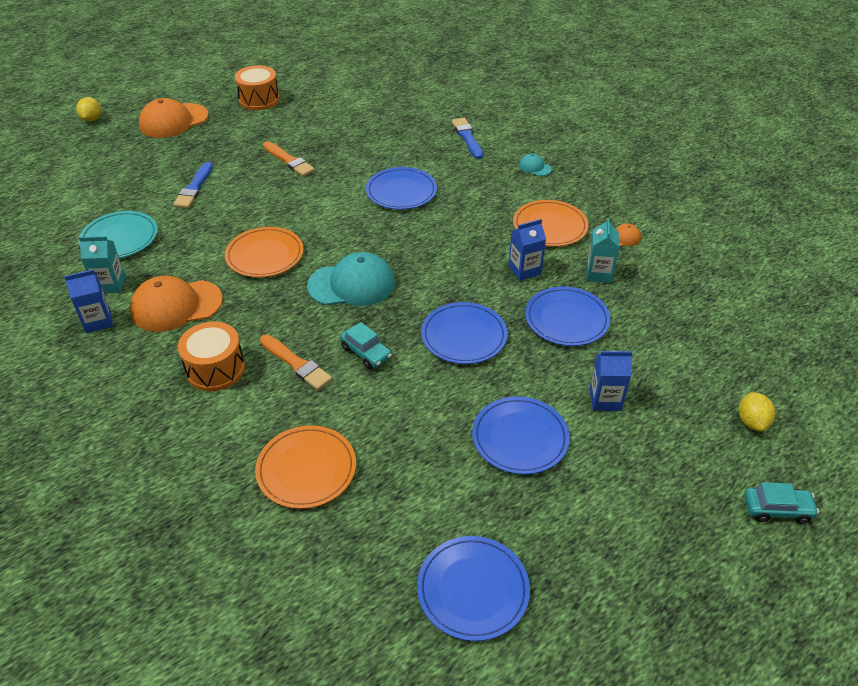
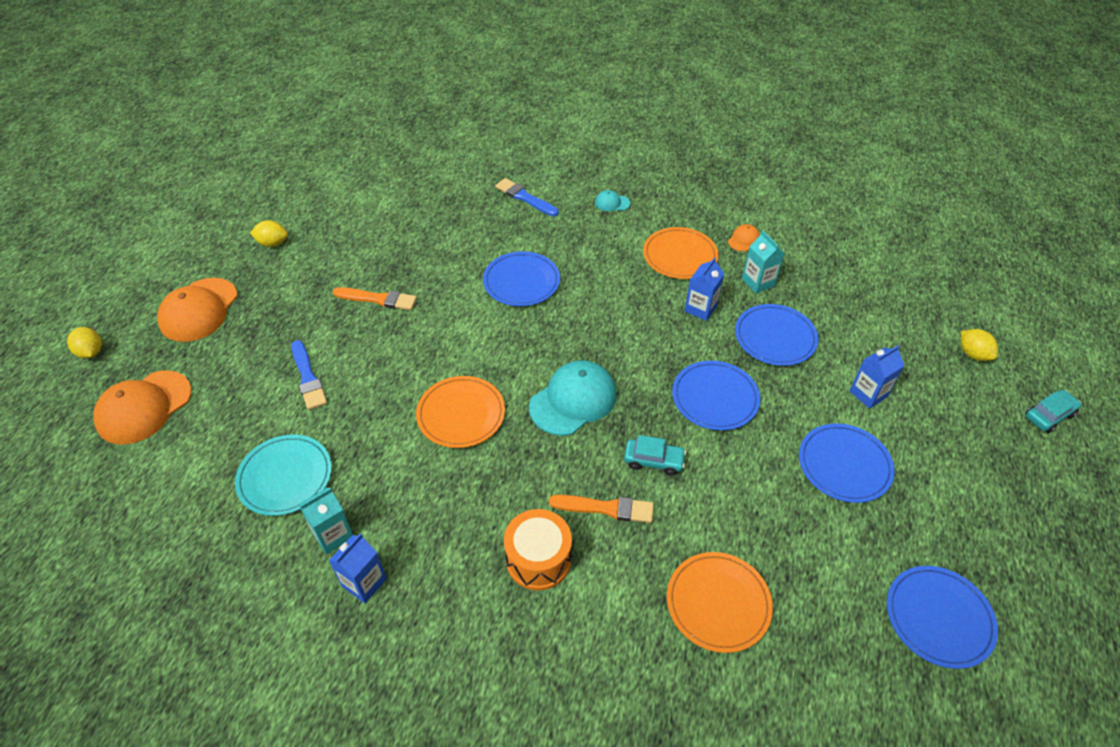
camera: 35 degrees left, 5 degrees up
(176, 306) = (429, 517): orange cap -> orange cap (144, 407)
(259, 99) = (272, 243): orange drum -> yellow lemon

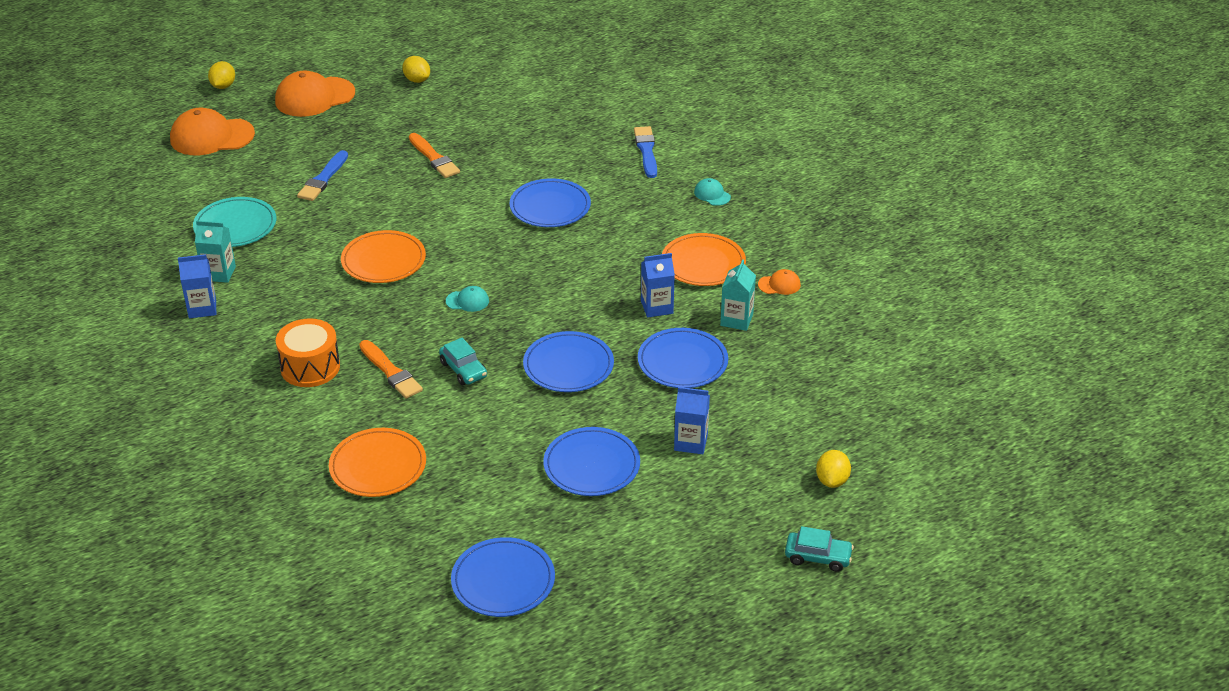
camera: 45 degrees right, 10 degrees down
(573, 400) = (467, 301): turquoise cap -> turquoise cap, size x0.46

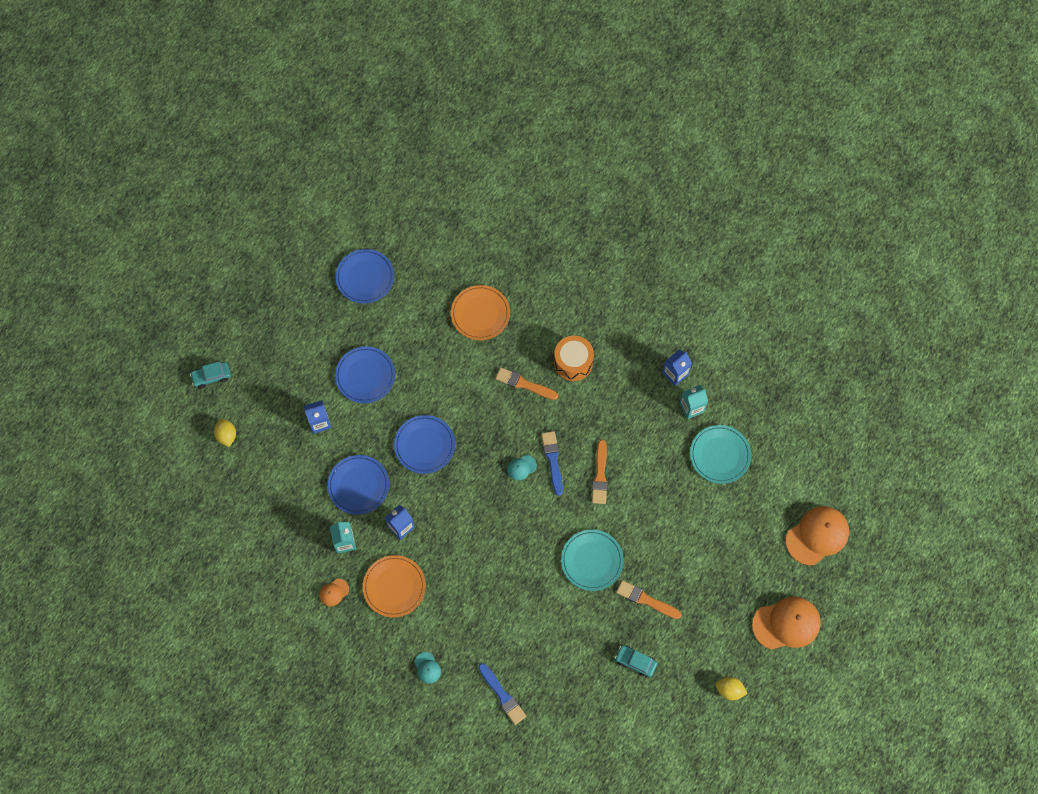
camera: 150 degrees right, 30 degrees up
(223, 86) = (863, 599): yellow lemon -> none
(314, 97) = (786, 624): orange cap -> orange cap turned 45 degrees clockwise
(323, 179) = (703, 534): blue brush -> blue brush (552, 460)
(383, 260) = (600, 475): orange plate -> orange brush
(461, 203) = (592, 561): none -> turquoise plate
(463, 370) = (483, 408): turquoise car -> turquoise car (635, 662)
(550, 207) = (530, 590): blue plate -> none
(712, 194) = (427, 668): turquoise cap -> turquoise cap turned 45 degrees clockwise

